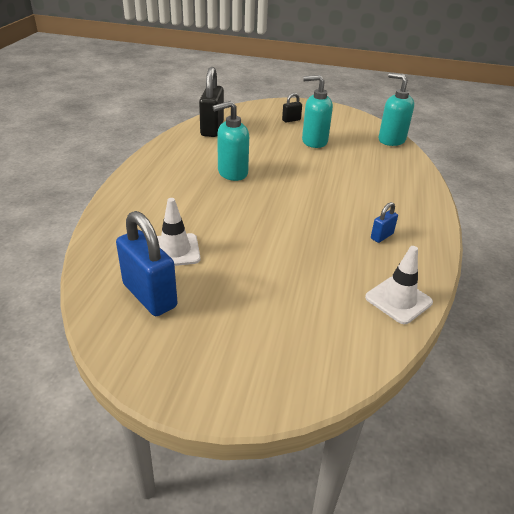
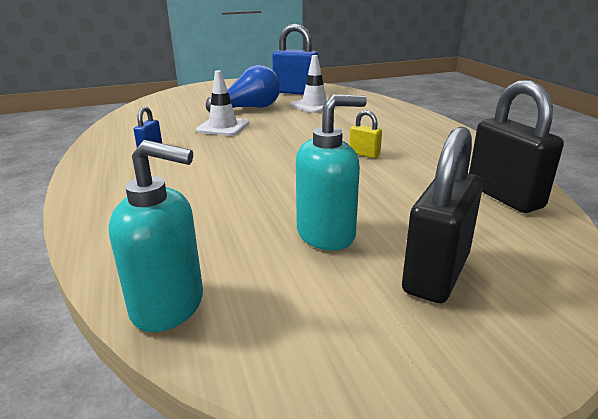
camera: 150 degrees right, 10 degrees down
(232, 173) = (364, 154): turquoise soap dispenser -> yellow padlock
(247, 275) = (249, 108): none -> blue light bulb
(291, 120) = (436, 273): black padlock -> black padlock, size x2.08
(398, 300) = (128, 122): white traffic cone -> white traffic cone (223, 127)

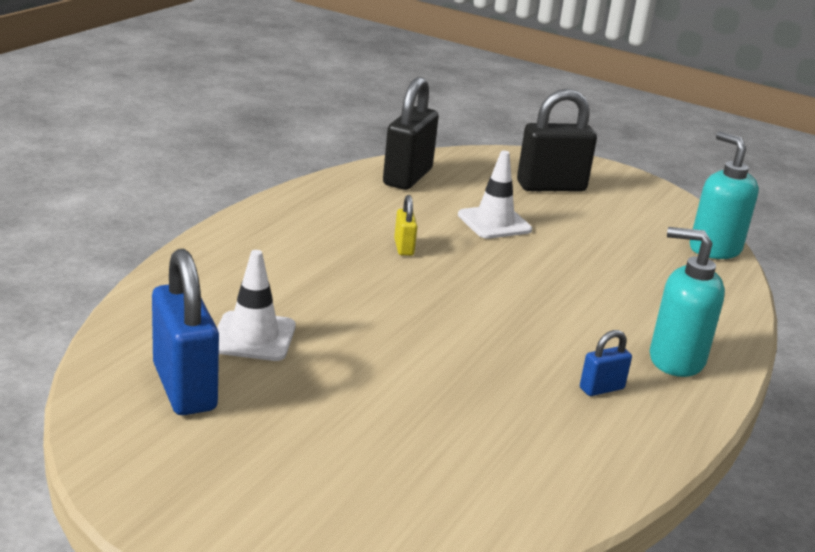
camera: 135 degrees left, 0 degrees up
(223, 127) = (457, 374): white traffic cone -> white traffic cone (494, 222)
(249, 108) = (346, 393): blue light bulb -> none
(326, 234) = (571, 226): turquoise soap dispenser -> turquoise soap dispenser (675, 360)

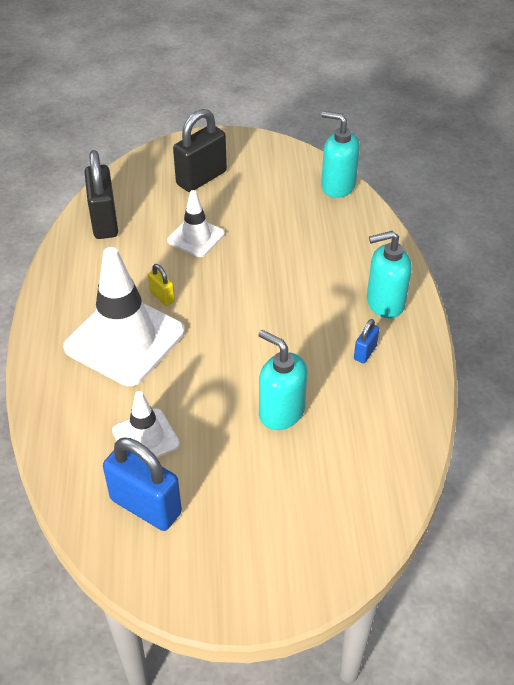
camera: 30 degrees left, 20 degrees up
(324, 260) = (124, 340): none -> white traffic cone
(434, 388) = (281, 412): none -> turquoise soap dispenser

